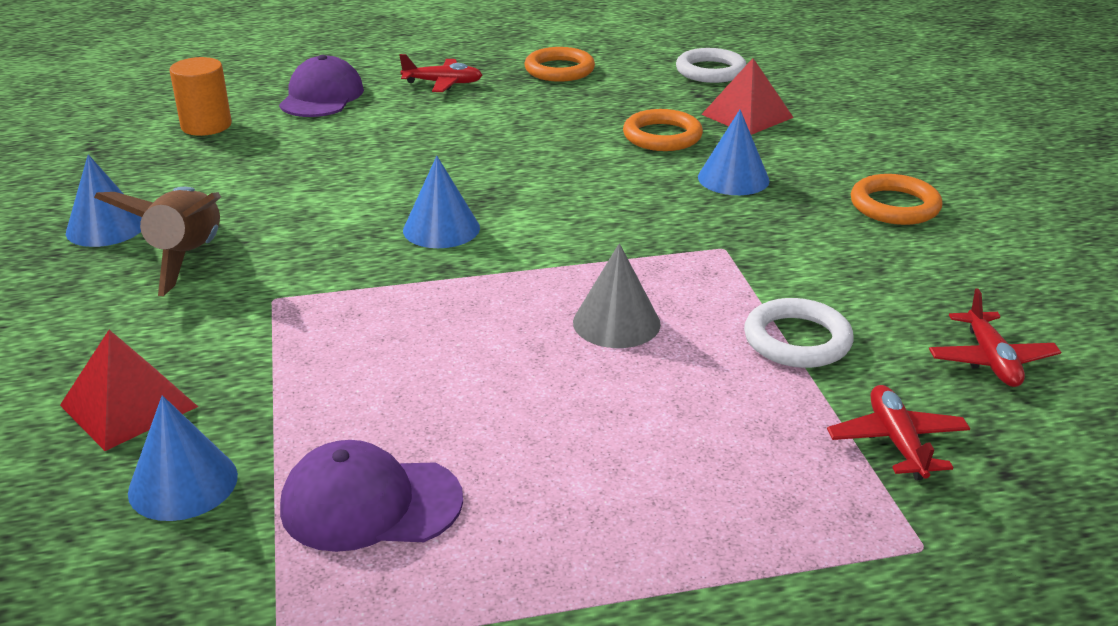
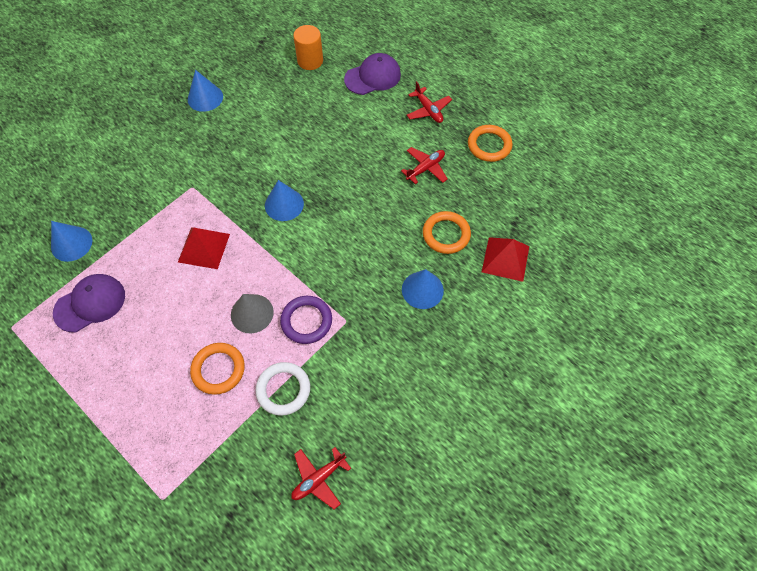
camera: 55 degrees right, 30 degrees up
(129, 405) = (102, 196): red pyramid -> red pyramid (204, 248)
(187, 258) = (201, 139): brown rocket -> none
(370, 503) = (90, 303): purple cap -> purple cap turned 90 degrees clockwise
(687, 279) = (306, 321): none -> purple ring
(710, 71) = (552, 212): white ring -> none
(894, 206) = (449, 377): orange ring -> orange ring (218, 369)
(897, 442) = (227, 462): red plane -> red plane (425, 168)

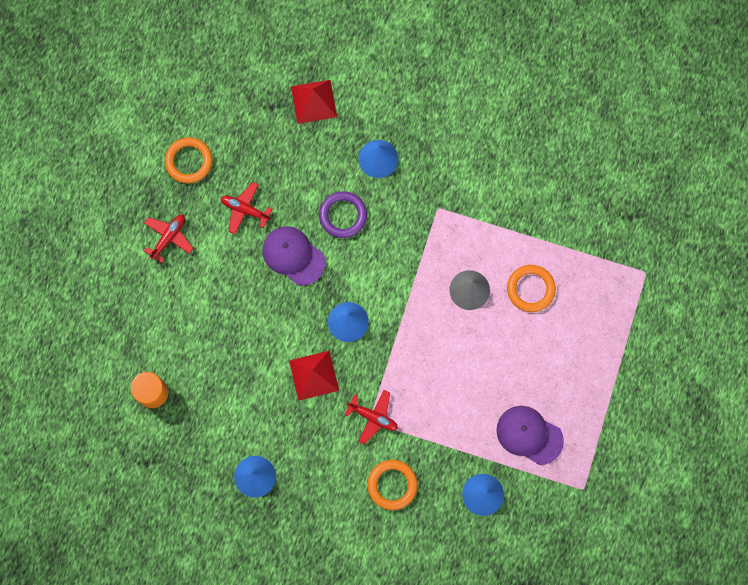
camera: 115 degrees left, 15 degrees up
(204, 248) = (428, 369): red pyramid -> red pyramid (314, 375)
(283, 389) = (521, 228): white ring -> none
(306, 321) = (454, 240): purple ring -> purple ring (343, 215)
(318, 478) = (573, 167): red plane -> red plane (373, 417)
(373, 77) = (147, 314): purple cap -> purple cap (293, 255)
(446, 234) = (312, 161): orange ring -> orange ring (392, 485)

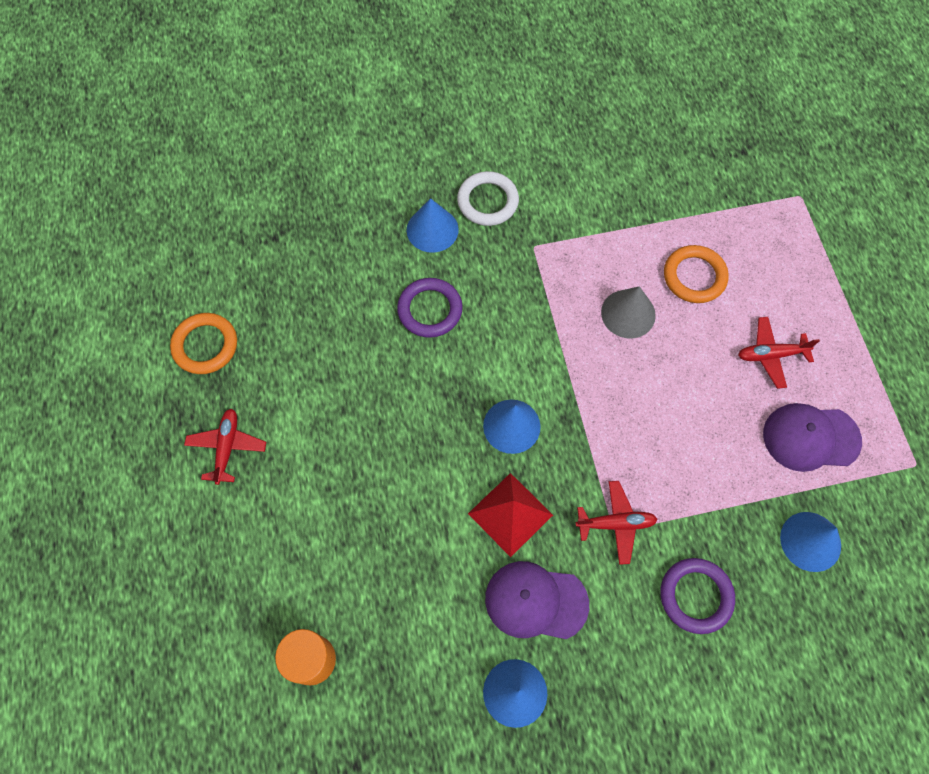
camera: 30 degrees left, 10 degrees down
(245, 210) = (307, 364): red plane -> red plane (771, 355)
(293, 255) = (397, 385): purple cap -> purple cap (535, 601)
(314, 101) = (321, 208): red pyramid -> none
(392, 485) = (695, 596): orange ring -> purple ring
(427, 158) = (487, 201): none -> white ring

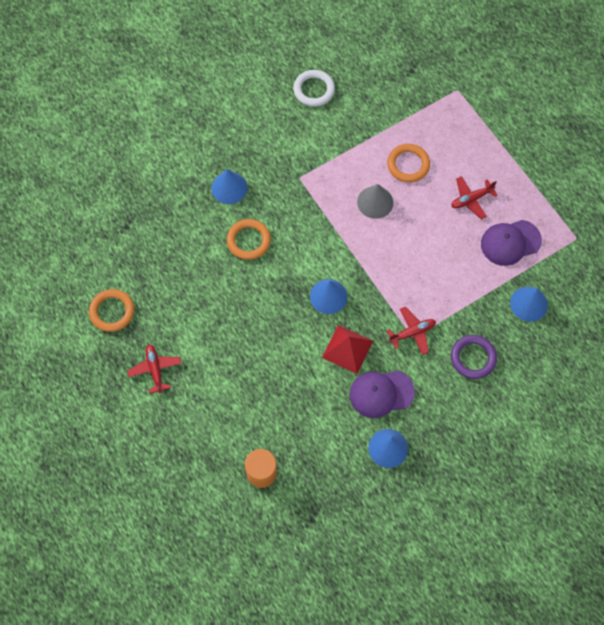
camera: 20 degrees left, 0 degrees up
(430, 310) = (248, 241): purple ring -> orange ring
(487, 201) = (258, 157): white ring -> white ring (314, 90)

